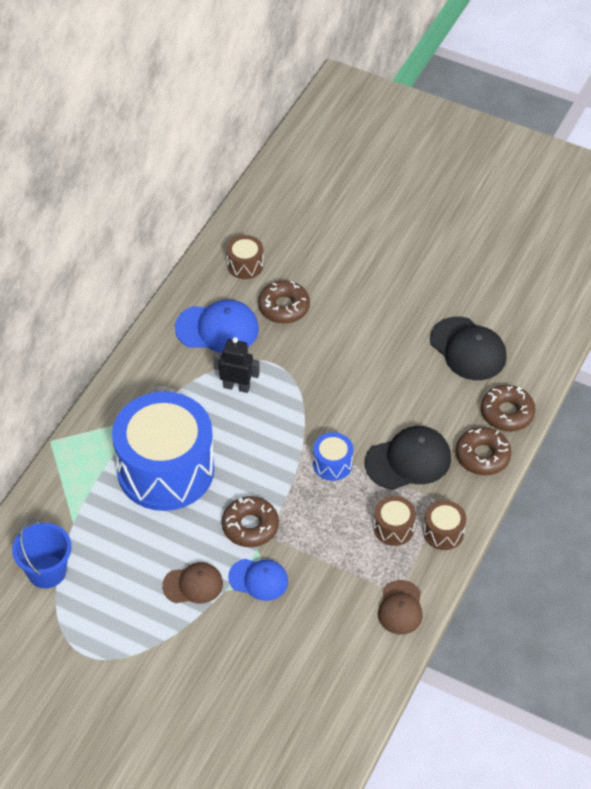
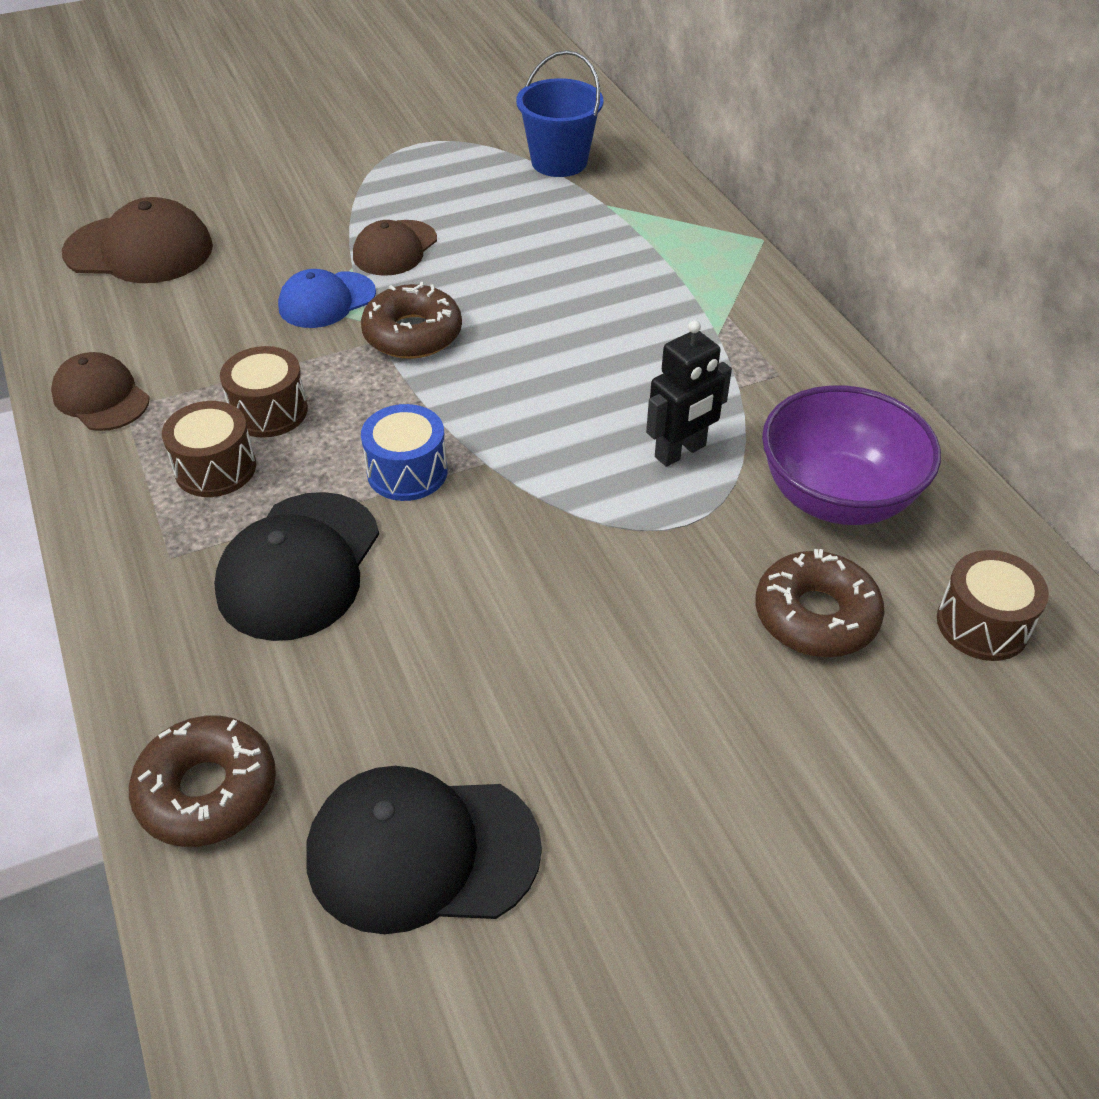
camera: 130 degrees right, 5 degrees down
(165, 470) = (600, 308): blue drum -> none
(217, 329) = (837, 497): blue cap -> purple bowl
(297, 698) = (139, 250): none -> brown cap
(443, 532) = (130, 518): brown drum -> brown drum (269, 411)
(482, 456) = (178, 675): brown donut -> none

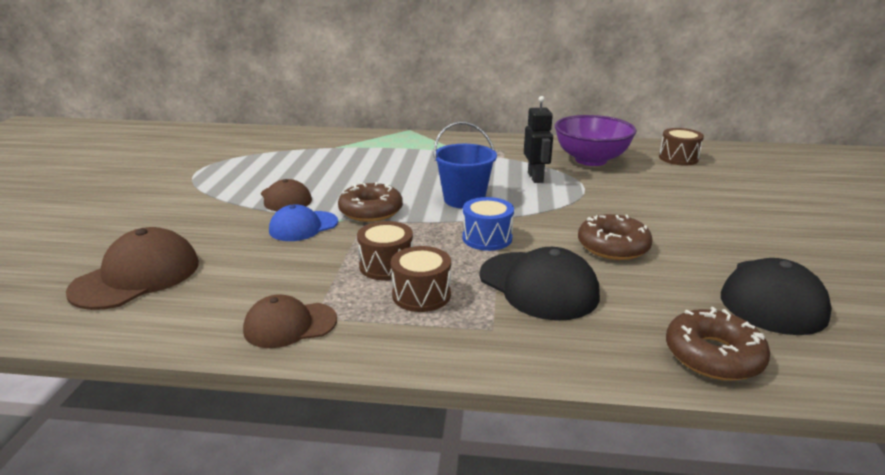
camera: 60 degrees left, 20 degrees down
(327, 300) = (303, 226): blue cap -> blue cap turned 60 degrees clockwise
(559, 162) = (281, 147): blue bucket -> blue bucket (464, 199)
(816, 615) = (658, 180): brown donut -> brown donut (613, 246)

